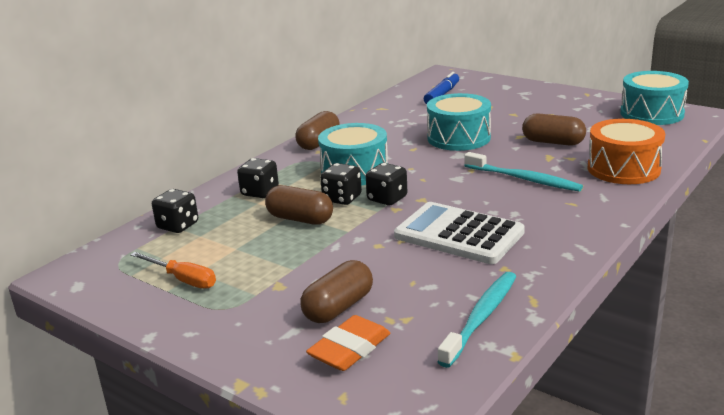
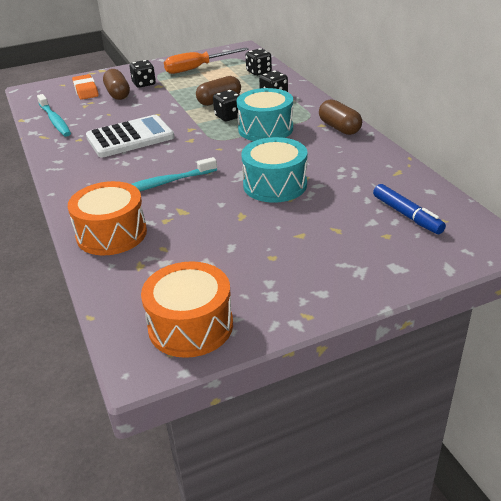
camera: 120 degrees right, 10 degrees up
(182, 279) = (197, 68): orange screwdriver -> orange screwdriver, size x1.51
(387, 199) = (207, 129): black dice -> black dice (144, 84)
(553, 142) = (205, 225): brown capsule -> none
(651, 113) = (190, 326): turquoise drum -> orange drum

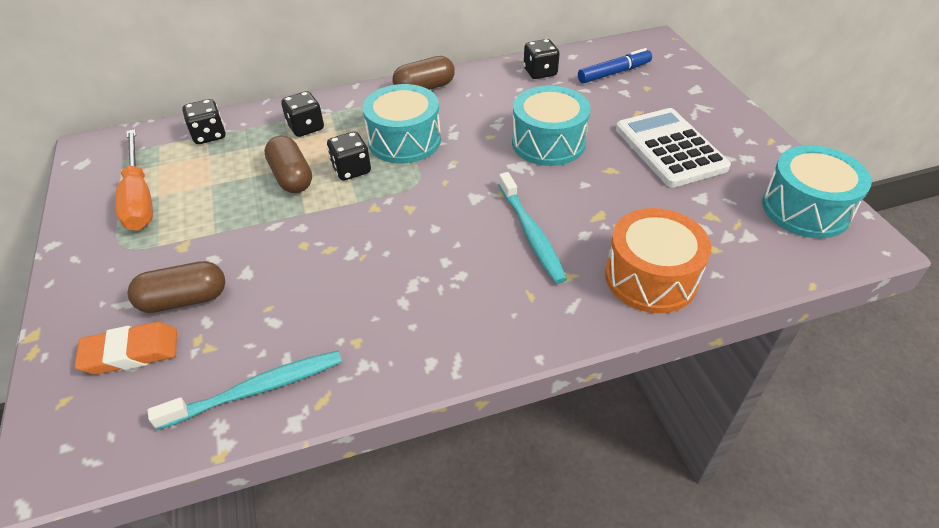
camera: 85 degrees left, 10 degrees up
(130, 137) = (378, 273): white calculator -> white calculator (670, 148)
(144, 84) = (160, 264): black dice -> black dice (540, 72)
(190, 326) = (805, 209): orange drum -> turquoise drum

